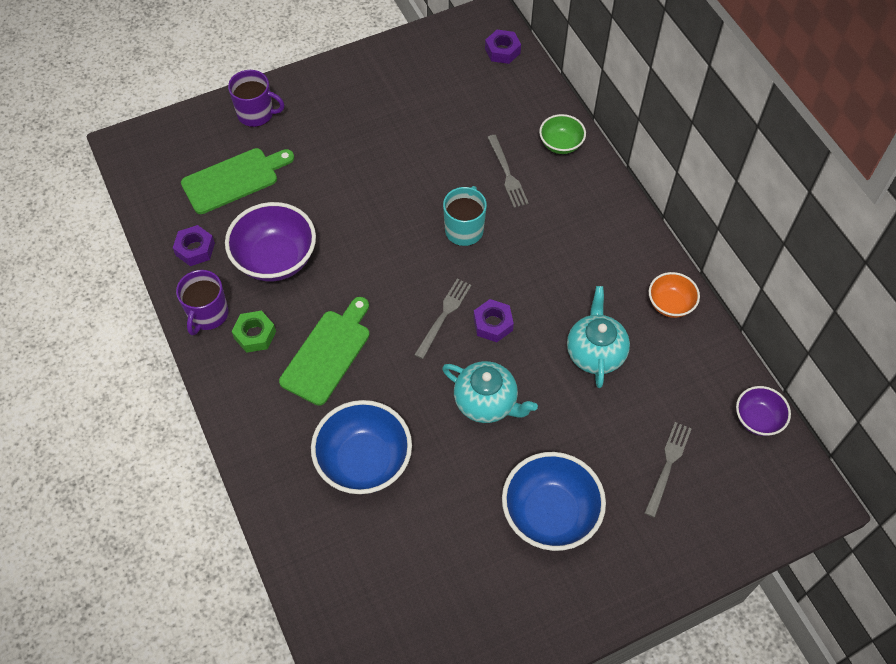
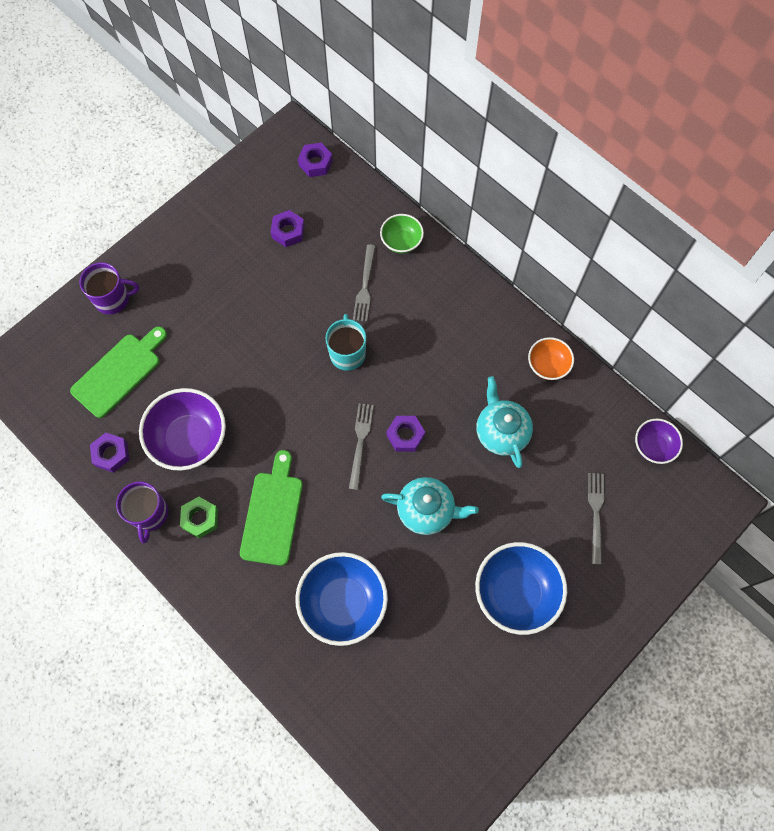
camera: 20 degrees left, 10 degrees up
(450, 103) = (288, 231): none -> purple nut
(507, 174) = (365, 286): grey fork -> grey fork turned 45 degrees clockwise

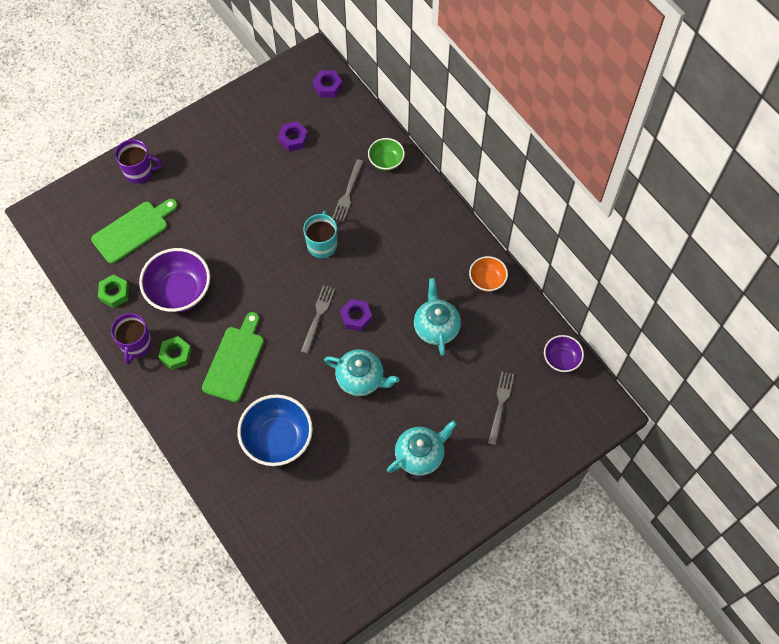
camera: 10 degrees right, 5 degrees down
(111, 454) = (114, 293): purple nut -> green nut
(516, 592) = (420, 455): blue bowl -> turquoise teapot

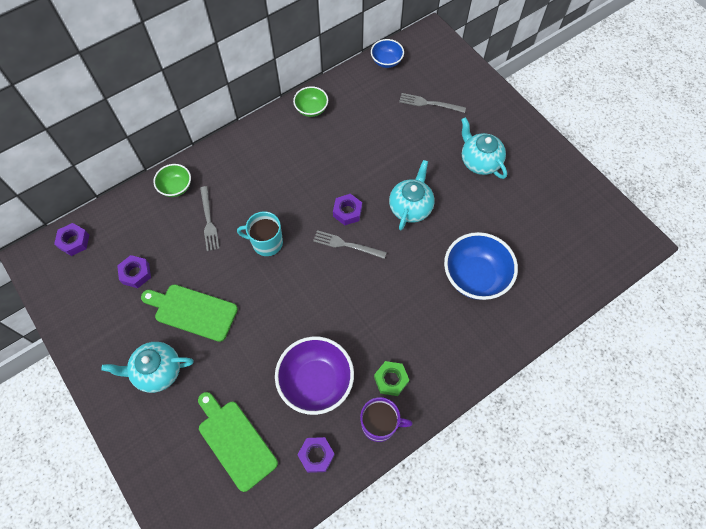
camera: 90 degrees left, 0 degrees up
(114, 293) = (316, 455): green nut -> purple nut
(139, 171) = (155, 441): purple mug -> none
(235, 360) = (395, 320): green cutting board -> green cutting board (192, 311)
(348, 192) = (208, 220): grey fork -> grey fork turned 60 degrees clockwise
(436, 327) = (357, 148): turquoise teapot -> turquoise teapot (157, 371)
(487, 280) = (311, 109): orange bowl -> green bowl
(561, 359) = (386, 61): purple bowl -> blue bowl

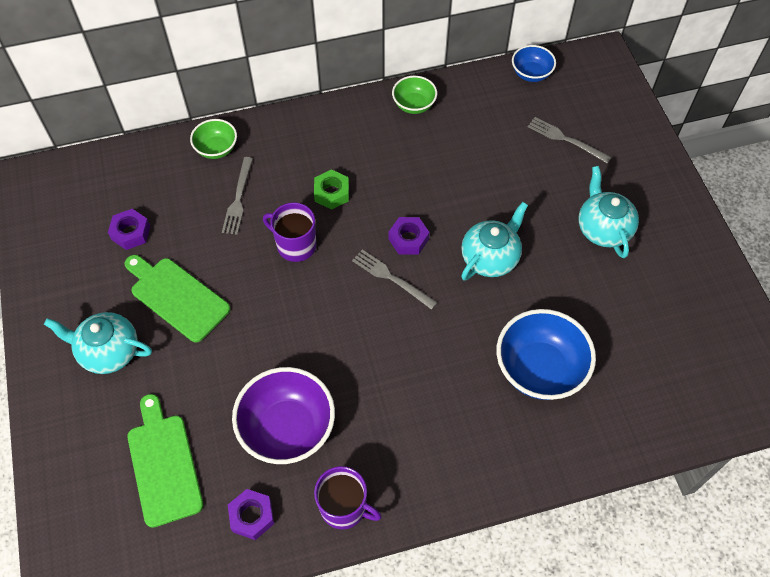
camera: 20 degrees right, 5 degrees down
(74, 241) = (78, 175): purple nut -> none
(266, 243) = (295, 245): turquoise mug -> purple mug
(391, 380) = (380, 458): green nut -> green nut (332, 193)

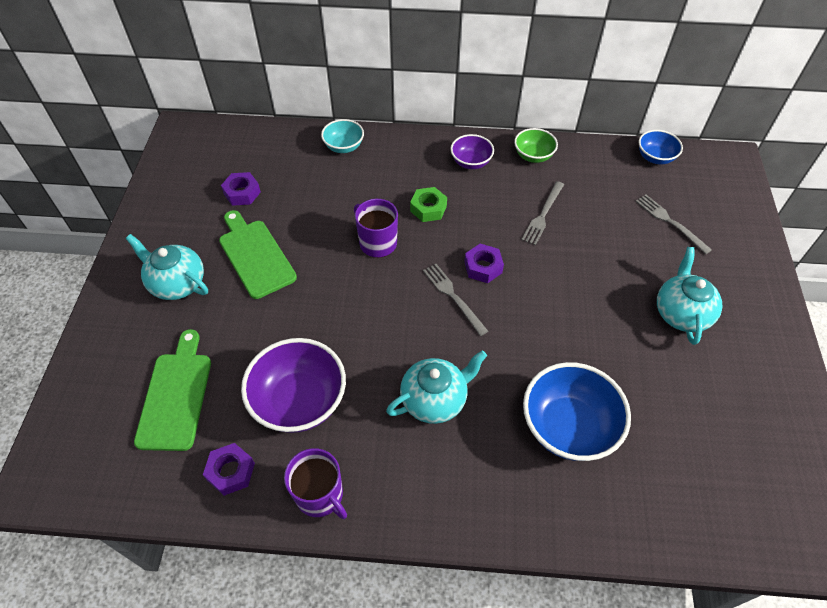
camera: 20 degrees right, 5 degrees down
(216, 149) = (344, 147): green bowl -> turquoise bowl
(238, 198) = (344, 190): grey fork -> grey fork (543, 215)
(354, 129) = (471, 162): none -> purple bowl
(490, 258) = (556, 306): turquoise teapot -> turquoise teapot (435, 399)

